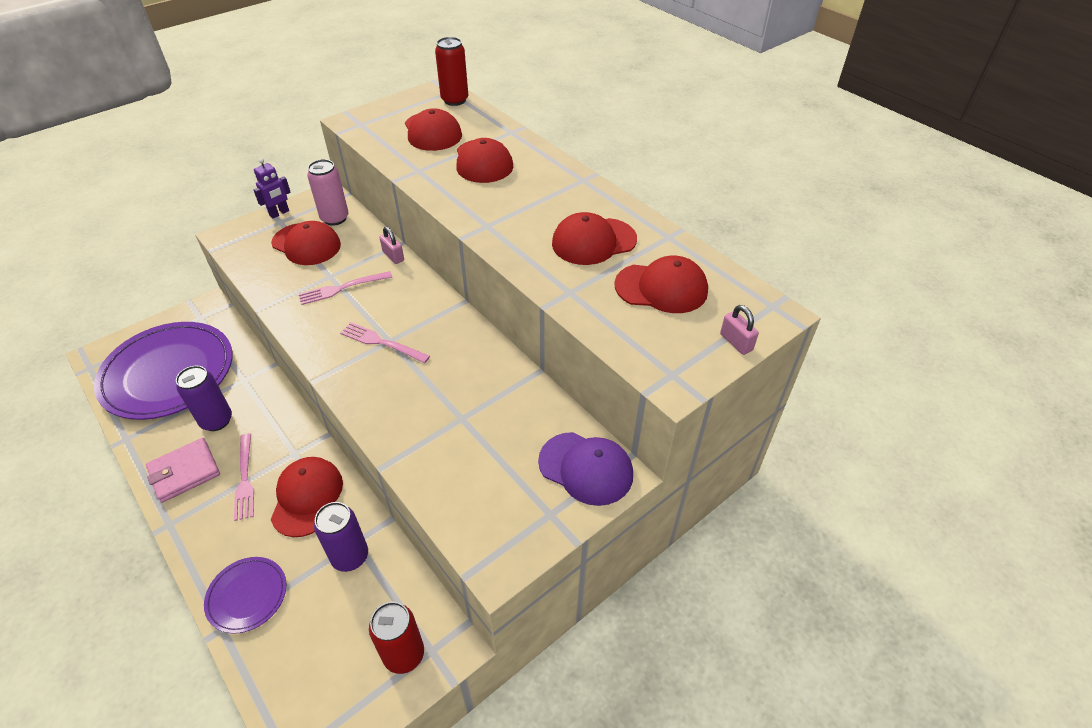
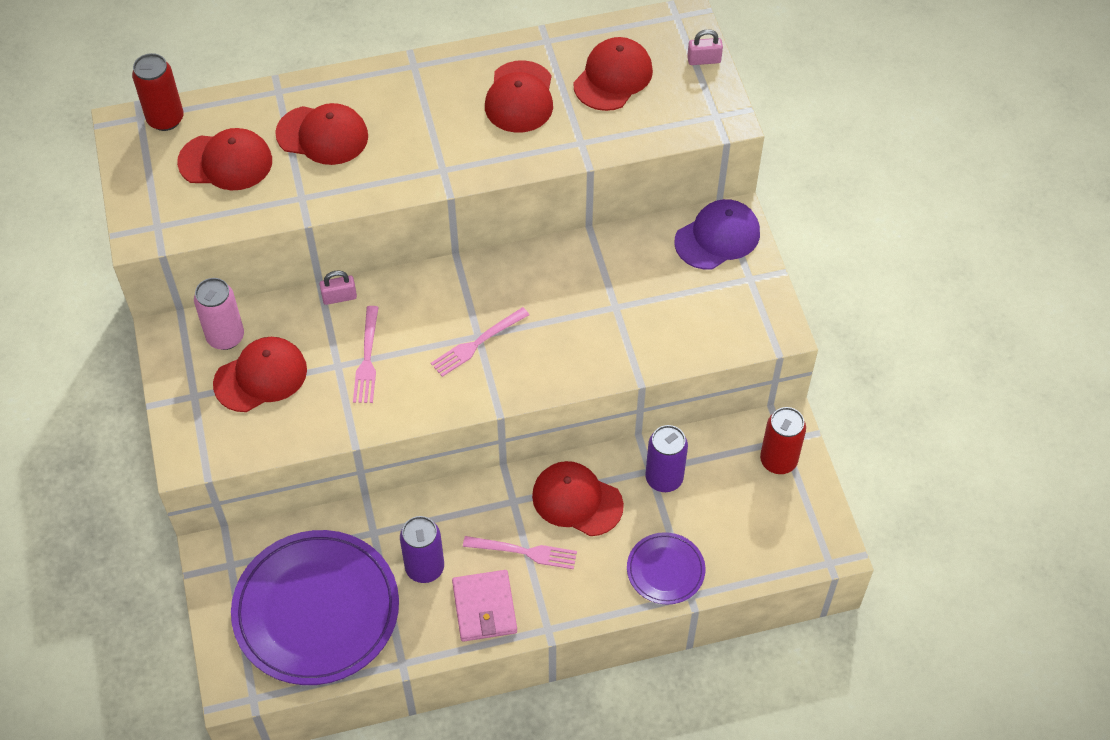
camera: 65 degrees left, 10 degrees up
(279, 213) = (174, 393): purple robot -> none

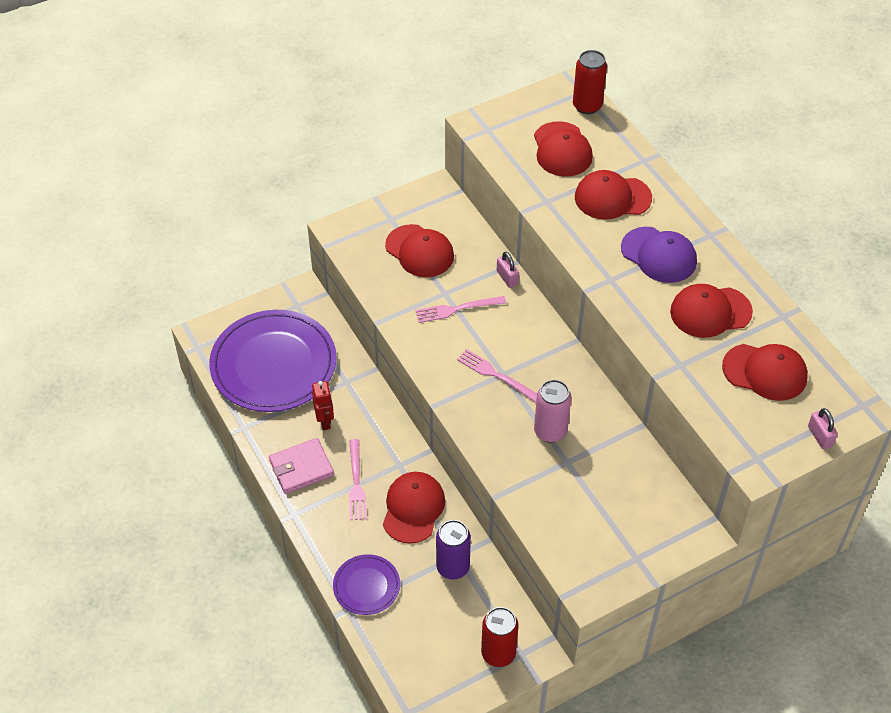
camera: 75 degrees right, 5 degrees down
(225, 337) = (447, 222): pink can -> pink can (550, 431)
(322, 135) = (612, 197): red cap -> red cap turned 90 degrees clockwise
(425, 568) = (325, 421): purple can -> red robot
(717, 237) = (672, 524): purple cap -> purple cap (659, 255)

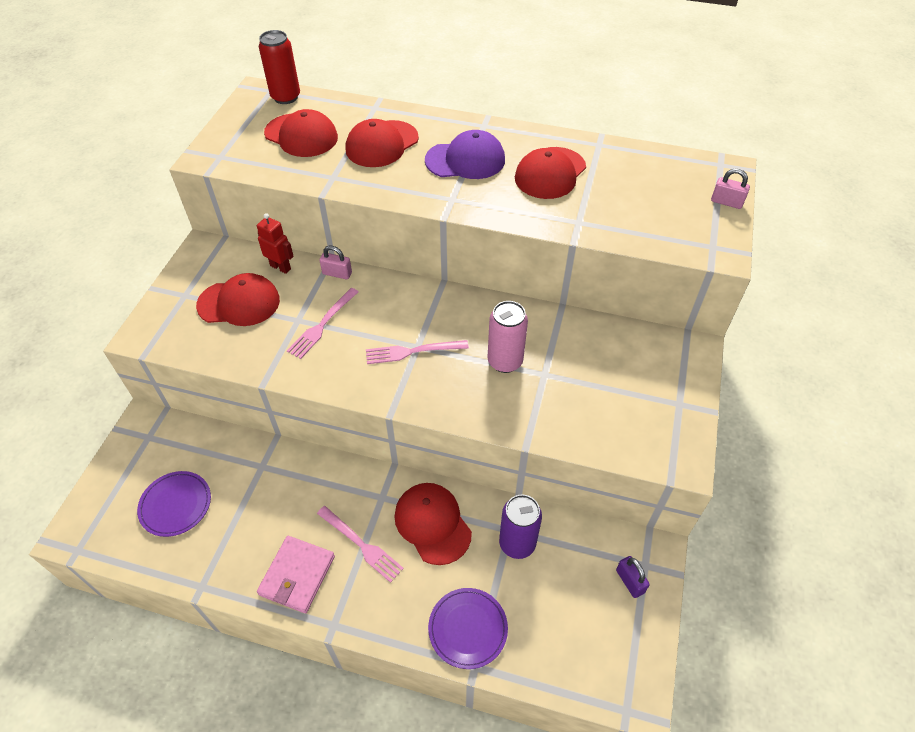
camera: 45 degrees left, 0 degrees up
(273, 364) = (175, 505): purple plate -> purple plate, size x0.48
(325, 421) = (277, 515): red robot -> red robot (280, 267)
(498, 653) = (629, 581): red can -> purple padlock
(765, 372) = (637, 187): red cap -> none

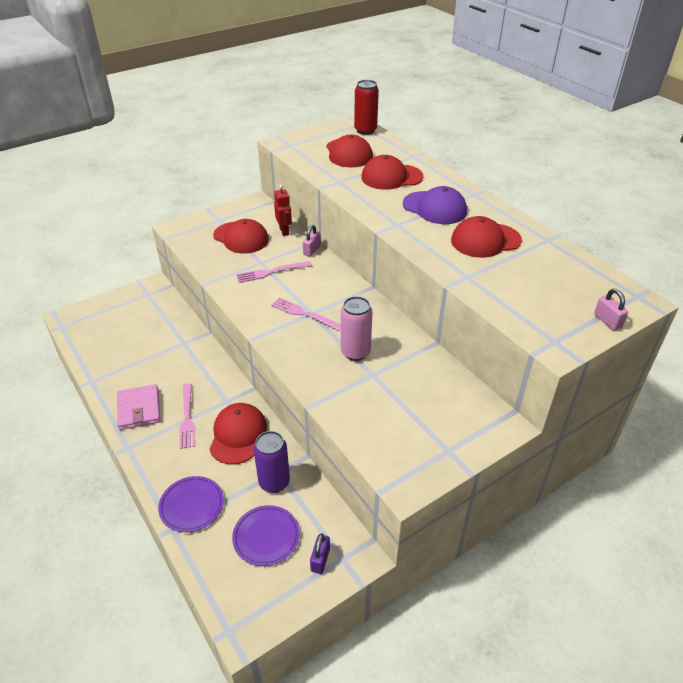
camera: 40 degrees right, 10 degrees down
(175, 505) = (123, 334): purple plate -> purple plate (266, 537)
(297, 575) = (139, 409): pink wallet -> pink wallet turned 75 degrees counterclockwise
(337, 273) = (312, 250): pink padlock -> pink padlock turned 60 degrees clockwise

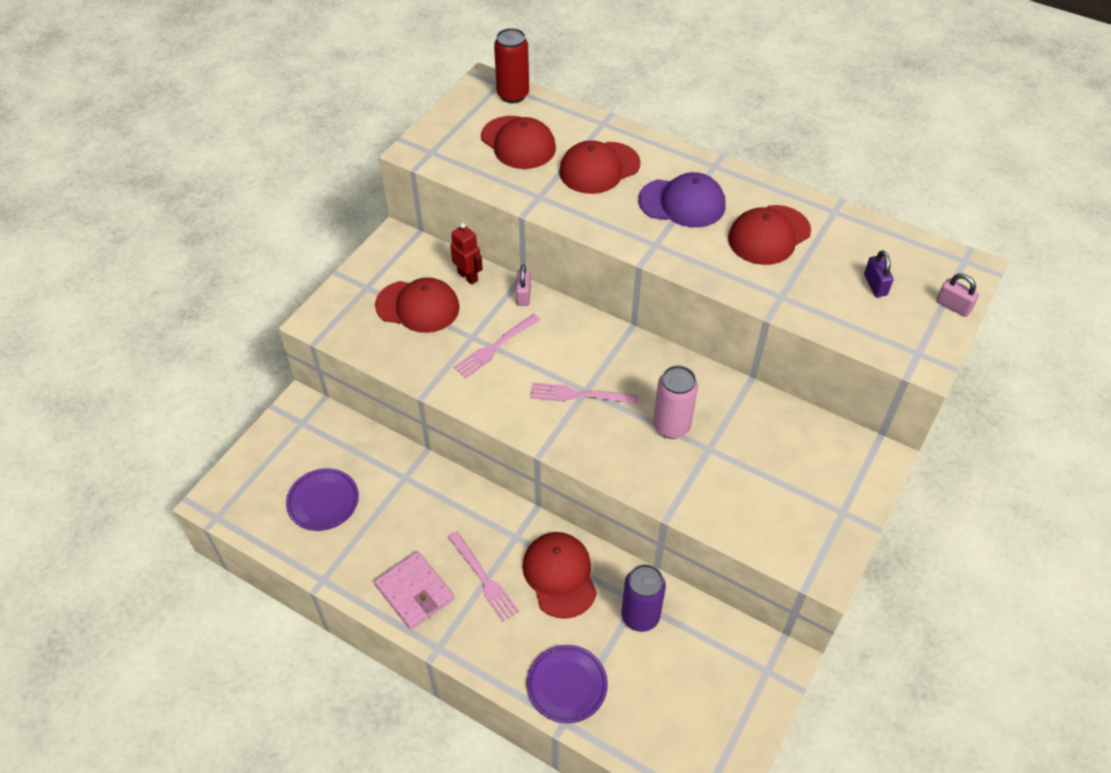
camera: 25 degrees left, 10 degrees up
(266, 537) = (673, 683): purple plate -> purple plate (323, 501)
(320, 560) = (745, 683): purple padlock -> purple padlock (875, 285)

